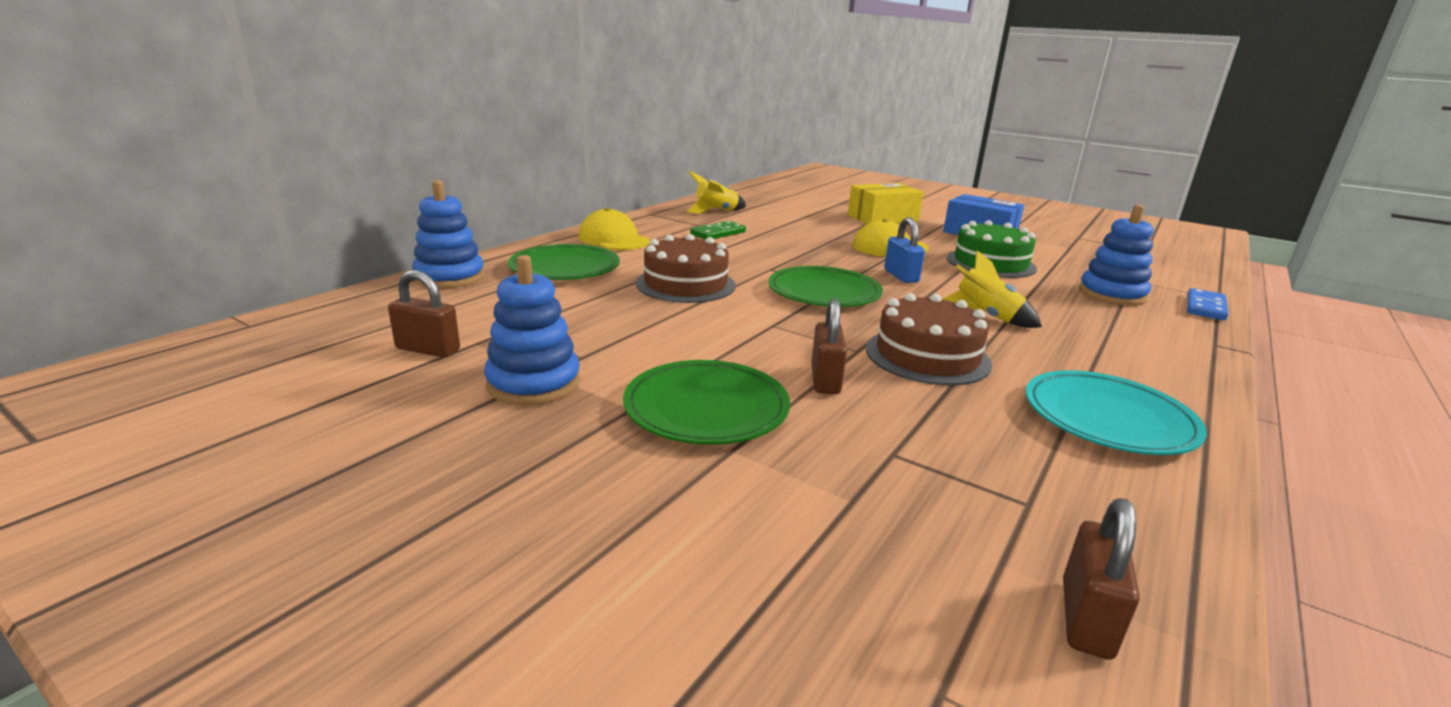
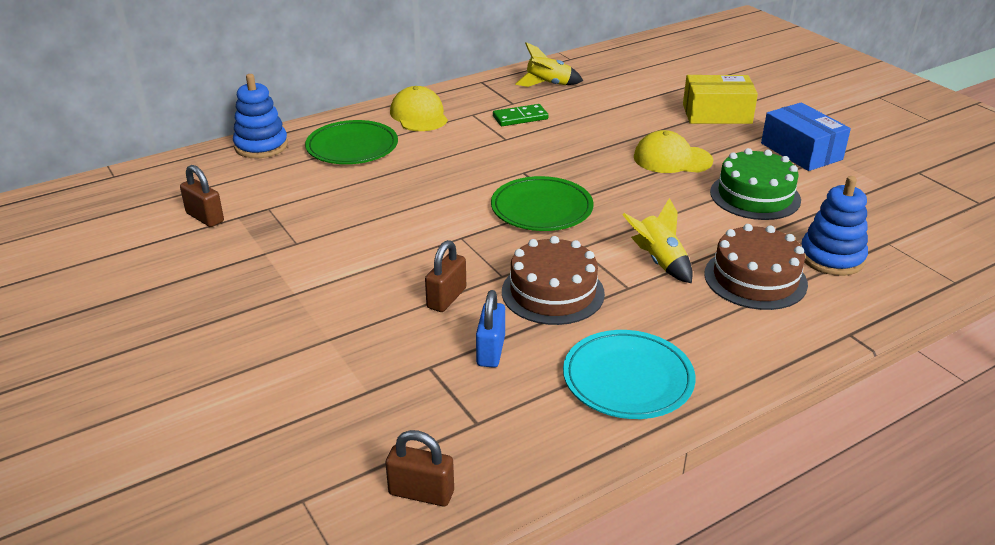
camera: 25 degrees right, 10 degrees up
(534, 383) = (250, 260): blue stacking toy -> none
(685, 284) = (432, 180): brown cake -> brown cake (755, 279)
(706, 408) = (341, 303): green plate -> none
(901, 276) = (637, 199): blue padlock -> blue padlock (491, 351)
(1086, 618) = (421, 493): brown padlock -> brown padlock turned 60 degrees clockwise
(1205, 307) = (916, 291): blue domino -> none

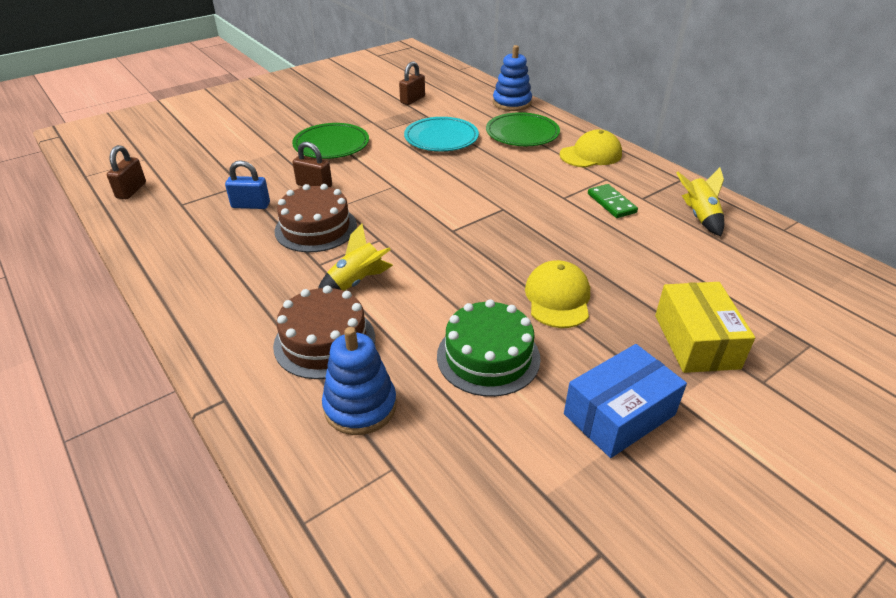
camera: 85 degrees right, 5 degrees up
(541, 208) = (441, 220): green plate -> green plate (331, 145)
(628, 379) = (202, 262): turquoise plate -> turquoise plate (441, 138)

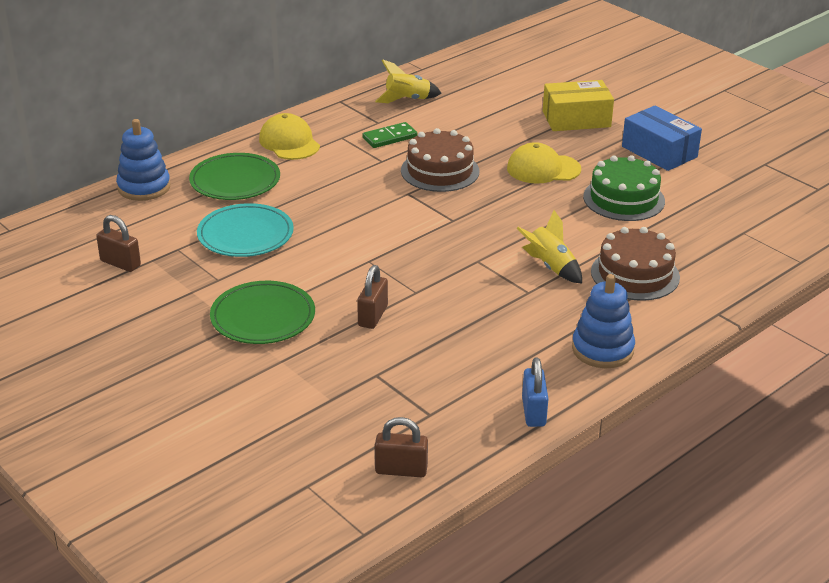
camera: 95 degrees left, 5 degrees down
(251, 205) = (424, 357): blue padlock -> blue padlock (533, 412)
(316, 228) = (464, 302): brown cake -> brown cake (440, 171)
(360, 406) = (697, 250): blue stacking toy -> blue stacking toy (602, 349)

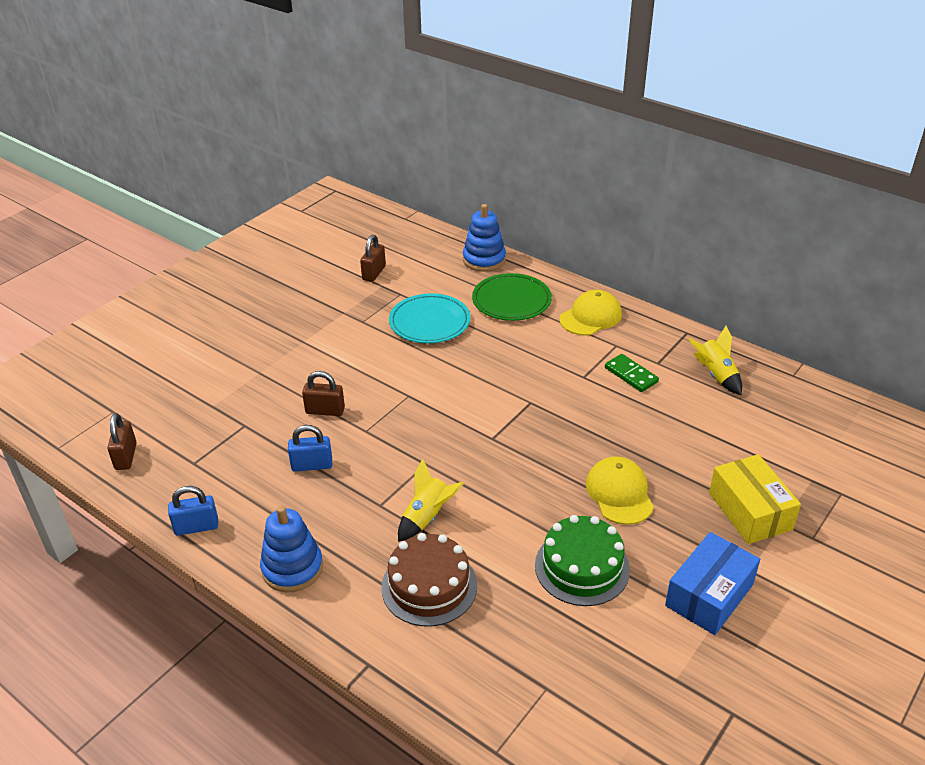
camera: 80 degrees right, 5 degrees up
(263, 317) = (315, 353): green plate -> none
(440, 171) = (581, 417): brown cake -> none
(459, 330) = (312, 465): none -> blue padlock

